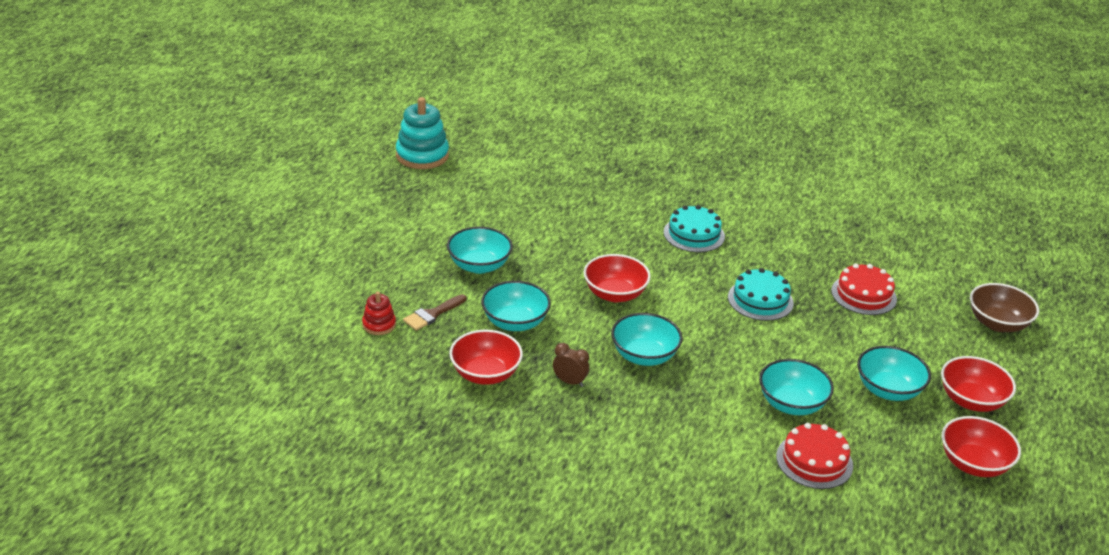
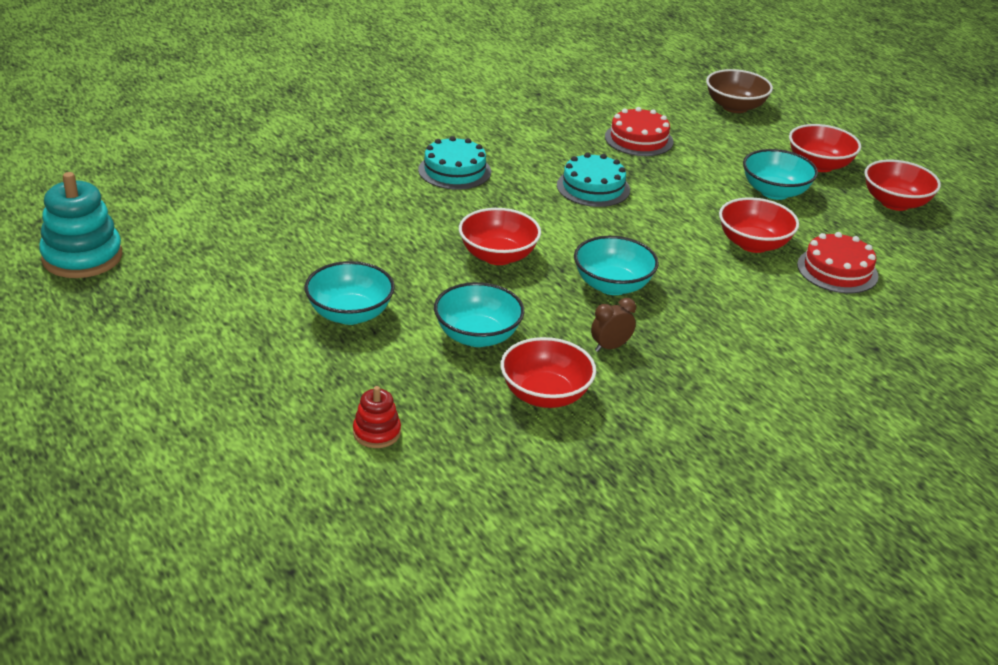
camera: 55 degrees left, 0 degrees up
(432, 314) = (401, 385): brown brush -> none
(791, 404) = (753, 244): turquoise bowl -> red bowl

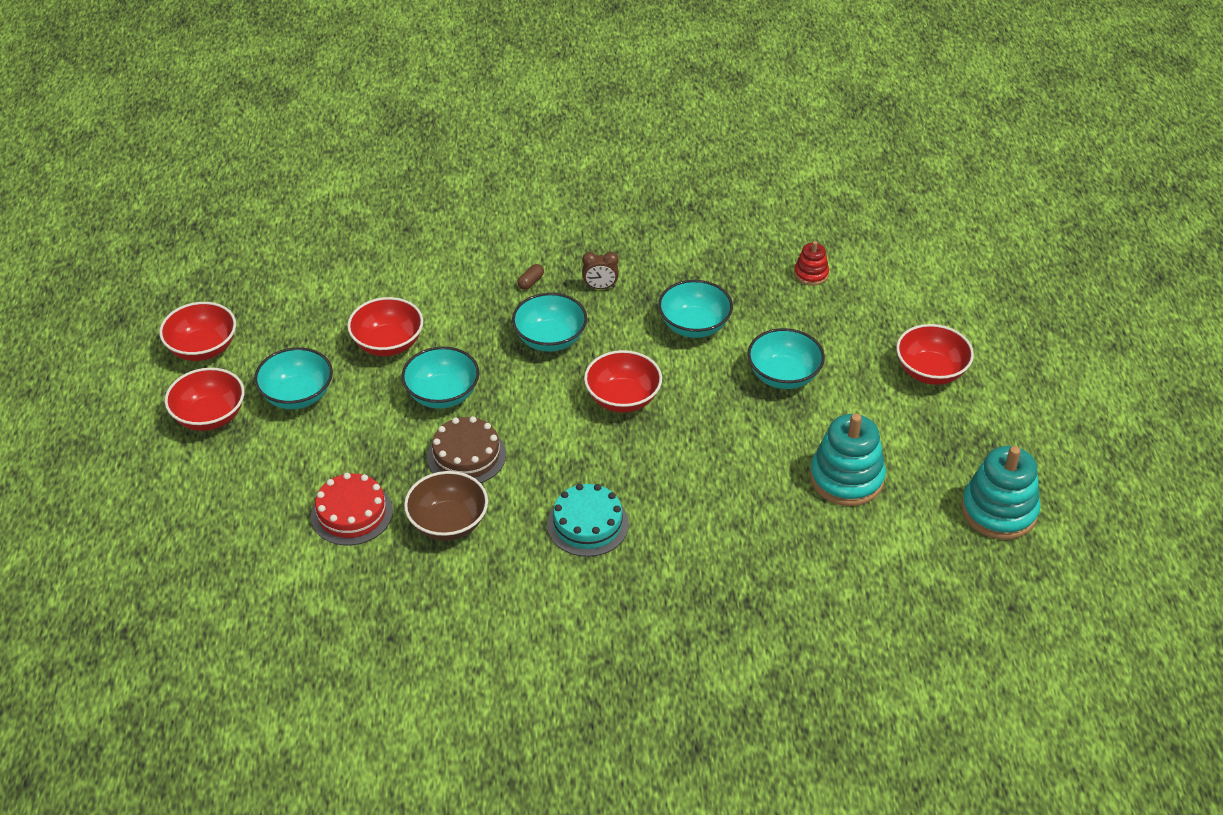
camera: 150 degrees left, 10 degrees up
(244, 247) = (846, 478): none -> turquoise stacking toy
(545, 395) = (677, 266): red bowl -> red bowl (930, 371)
(593, 187) = (466, 455): turquoise cake -> brown cake
(660, 220) = (442, 394): none -> turquoise bowl
(687, 331) = (530, 282): none -> brown capsule
(735, 107) = (185, 535): brown bowl -> brown bowl (448, 523)
(837, 270) = (349, 297): red cake -> none

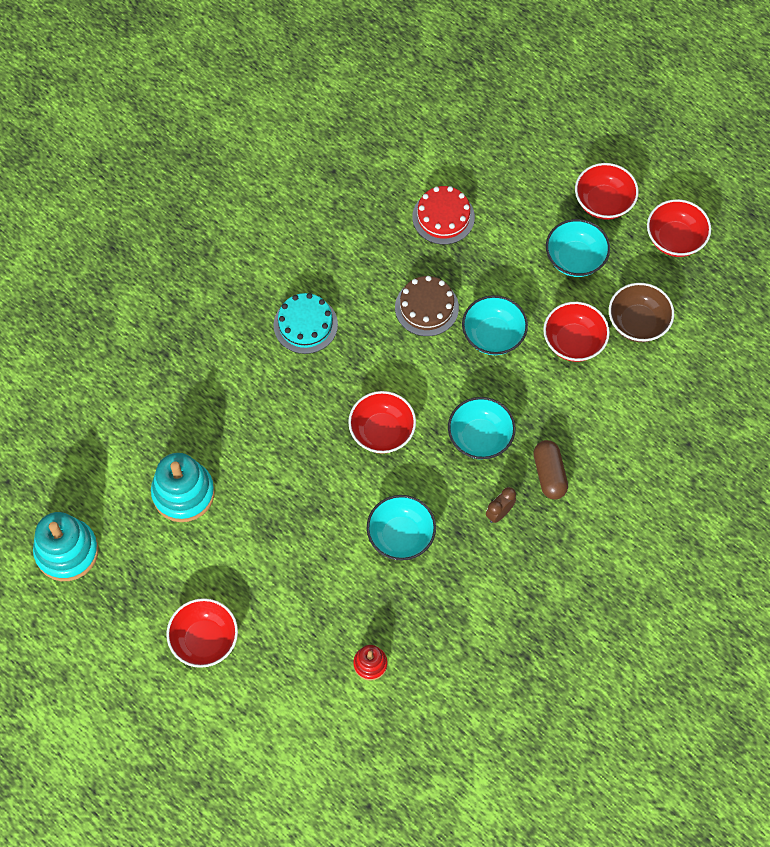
camera: 135 degrees right, 20 degrees up
(448, 523) = (384, 257): brown bowl -> brown bowl (637, 323)
(530, 282) = (549, 474): brown capsule -> brown capsule, size x1.92
(783, 376) = (299, 545): turquoise bowl -> none

